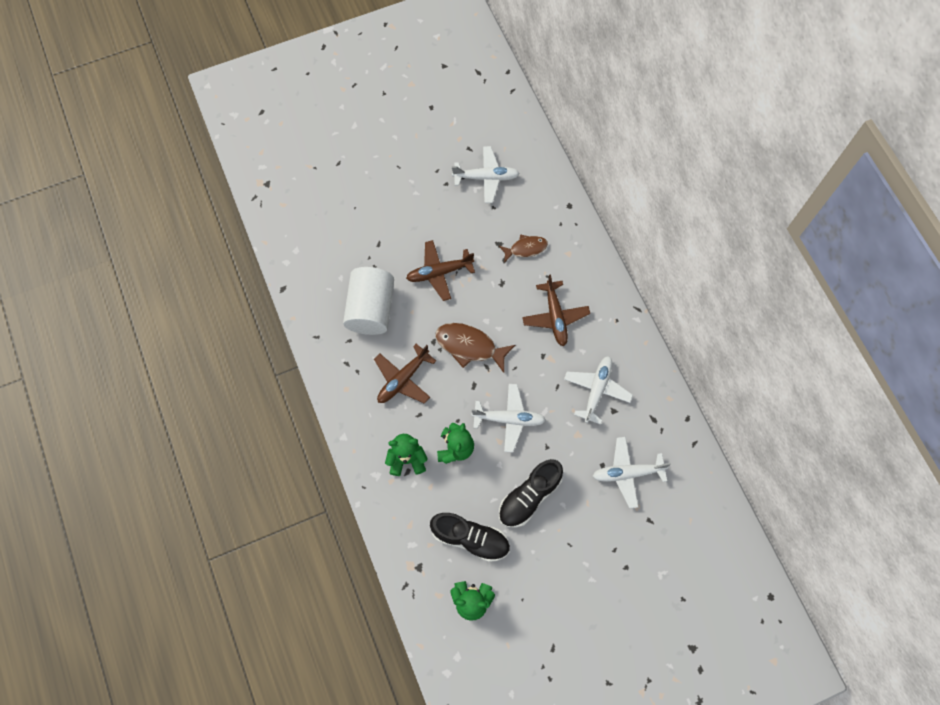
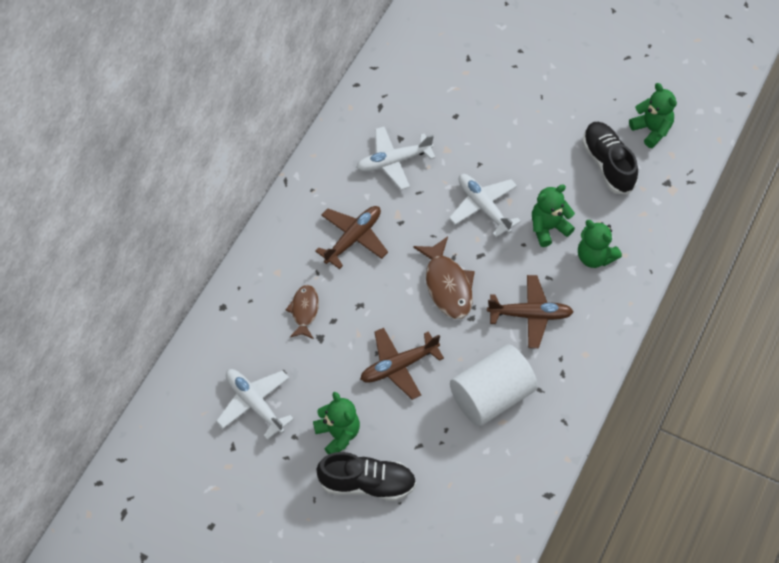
camera: 130 degrees left, 10 degrees down
(426, 207) = (338, 434): none -> green teddy bear
(439, 272) = (398, 366): brown plane -> brown plane turned 120 degrees clockwise
(526, 248) = (304, 311): brown fish -> brown fish turned 60 degrees clockwise
(529, 496) = (532, 148): black shoe -> black shoe (367, 483)
(627, 473) = (445, 95): white plane -> none

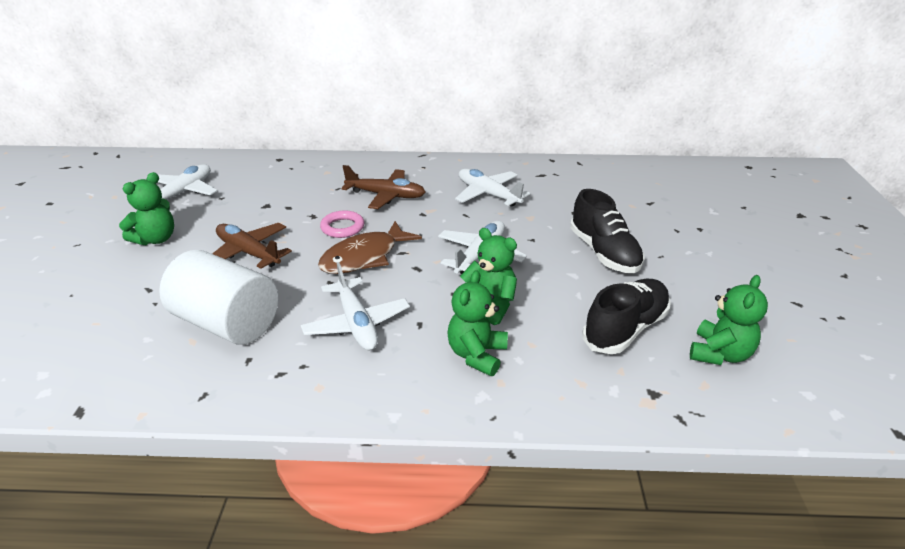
camera: 65 degrees right, 25 degrees down
(304, 311) = (292, 192): brown fish -> none
(367, 483) = (96, 269): black shoe -> black shoe (604, 253)
(393, 288) = (342, 227): none -> pink ring
(530, 315) = (357, 323): brown plane -> white plane

